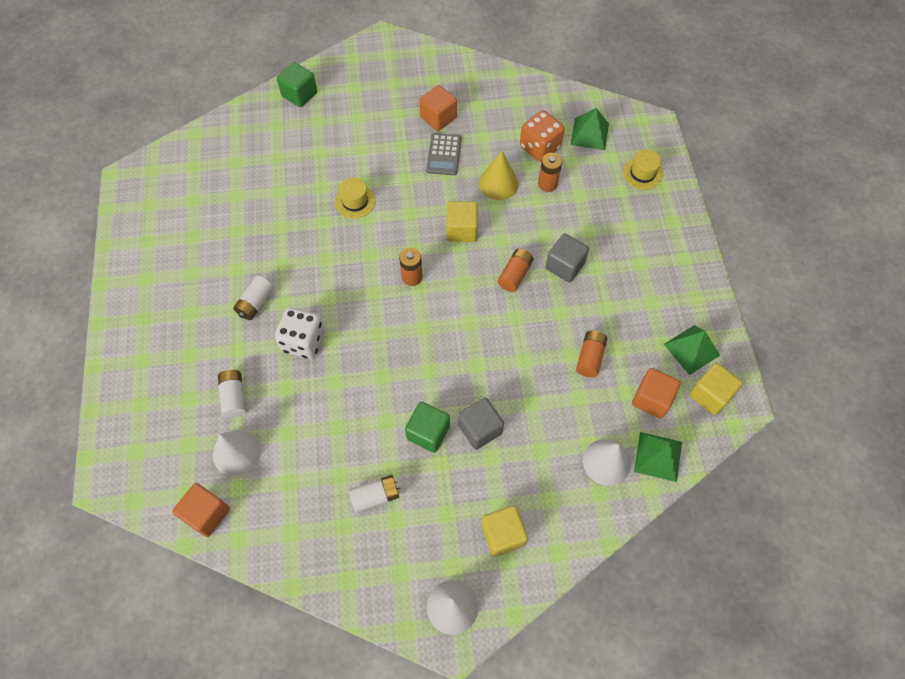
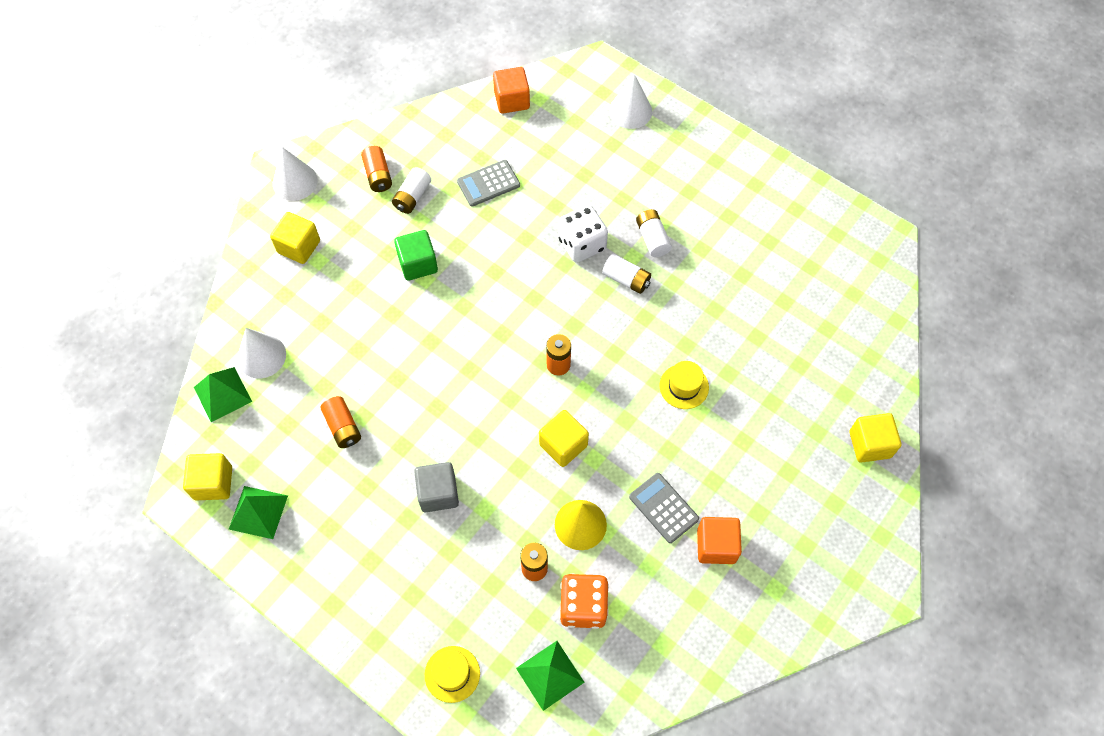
camera: 135 degrees right, 0 degrees up
(234, 397) = (583, 170): white battery -> white battery (626, 279)
(236, 452) = (537, 143): white cone -> white cone (630, 111)
(299, 94) = (870, 444): green cube -> yellow cube
(309, 452) = (488, 183): none -> grey calculator
(480, 429) = (381, 298): grey cube -> none
(514, 275) = (474, 444): orange battery -> orange battery (378, 175)
(651, 399) = (262, 436): orange cube -> none

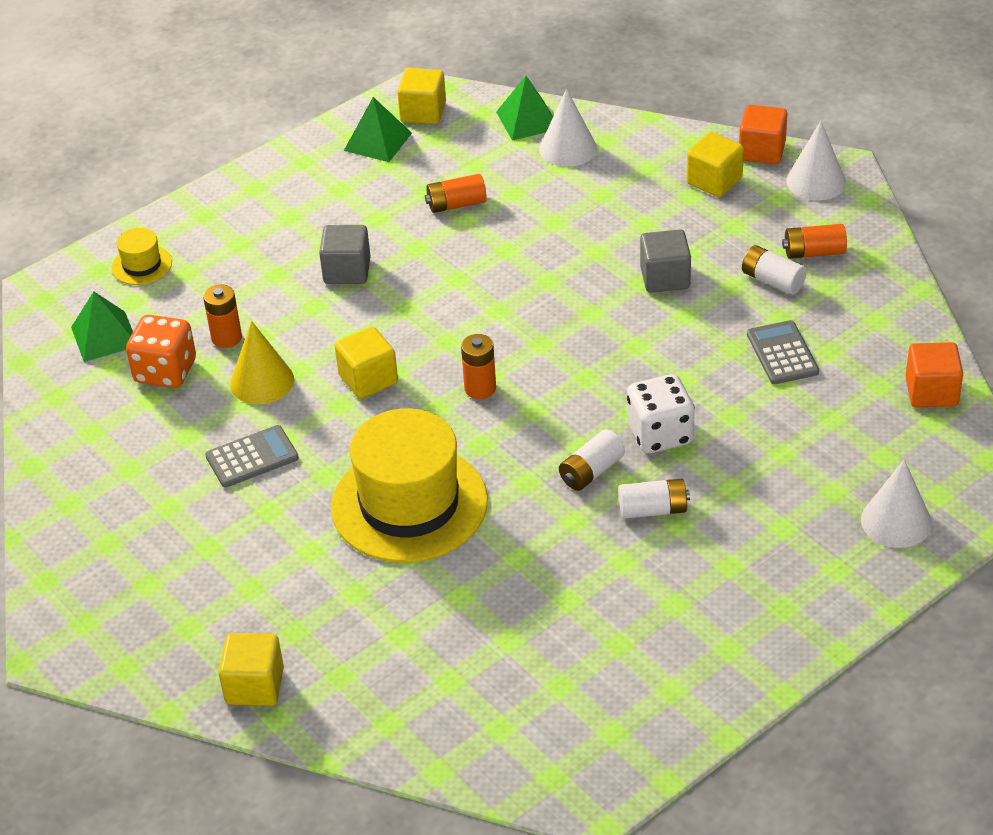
camera: 105 degrees right, 20 degrees down
(418, 264) = (665, 278): green cube -> grey cube
(684, 386) = (409, 504): yellow hat -> yellow hat, size x2.29
(716, 546) = (184, 497): orange cube -> orange cube (762, 151)

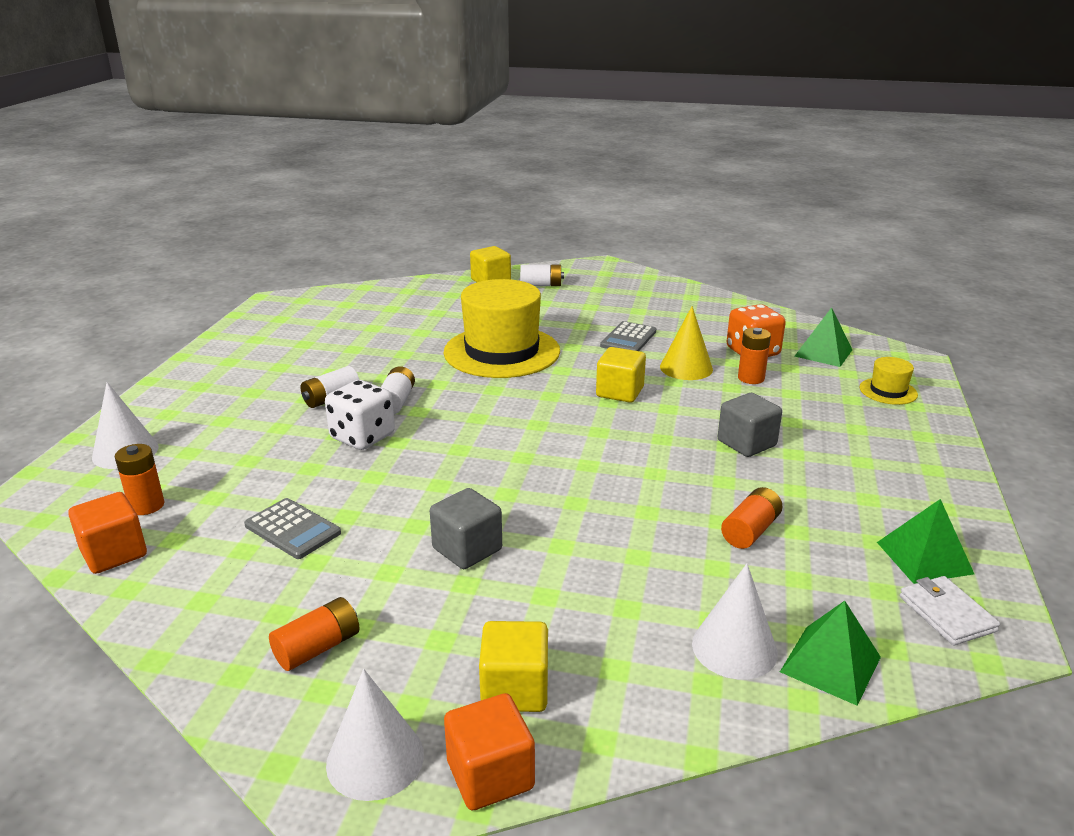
camera: 140 degrees right, 15 degrees down
(423, 112) = (946, 613): yellow cube -> white wallet
(480, 388) = (533, 415): orange battery -> orange battery (147, 506)
(772, 281) = (348, 593): white battery -> white battery (541, 285)

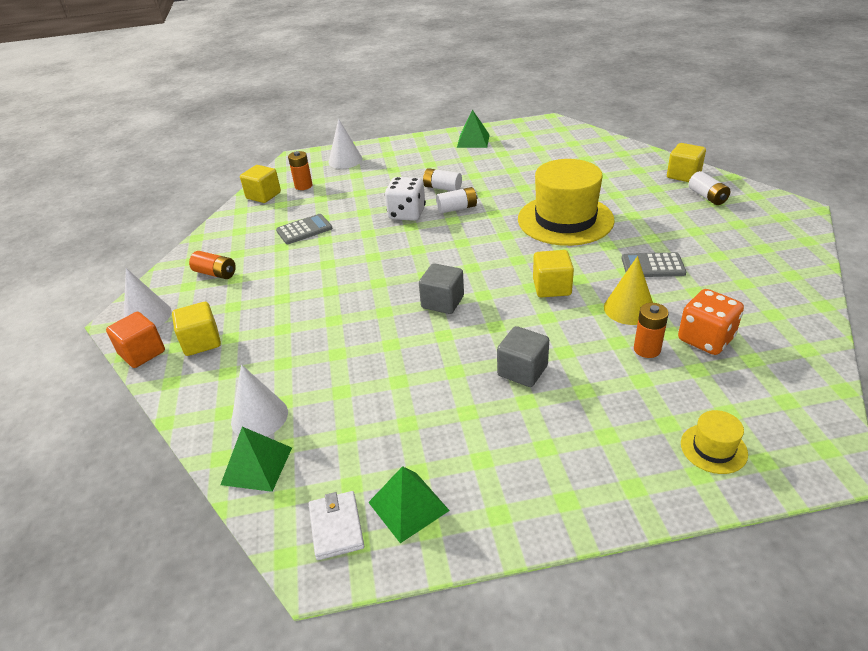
camera: 70 degrees right, 10 degrees up
(114, 553) = (263, 195): orange cube -> yellow cube
(292, 529) = (304, 230): grey calculator -> grey calculator turned 135 degrees counterclockwise
(467, 549) = (313, 288): grey cube -> grey cube (442, 302)
(750, 531) = (394, 398): orange battery -> none
(823, 353) = (759, 386): green pyramid -> green pyramid (473, 141)
(946, 613) = (336, 527): white wallet -> white wallet turned 60 degrees counterclockwise

